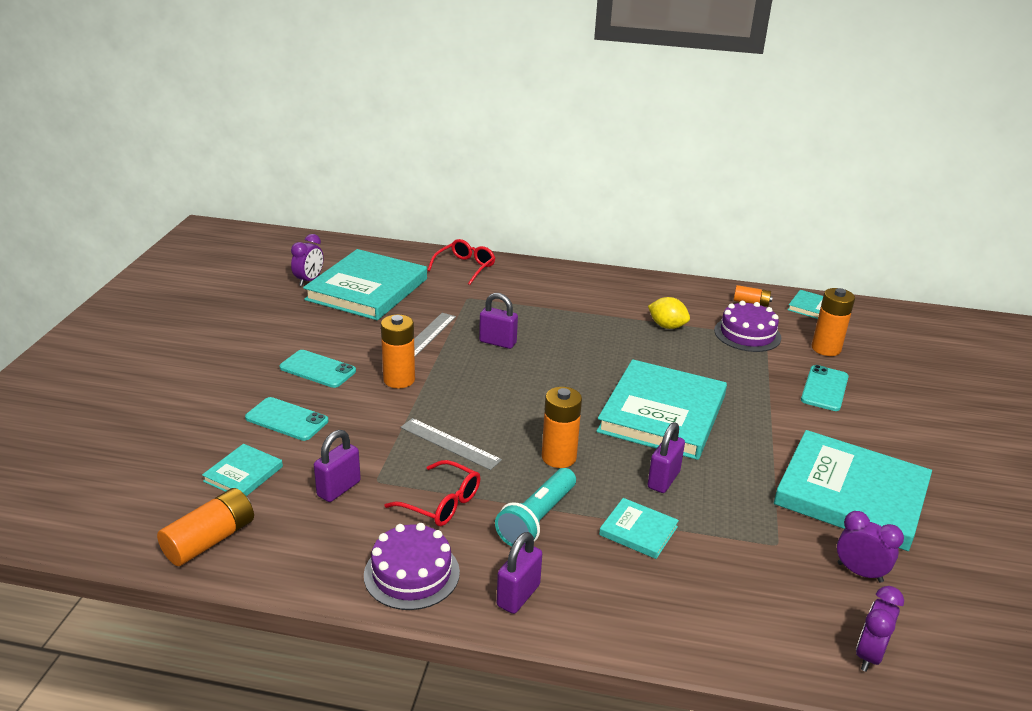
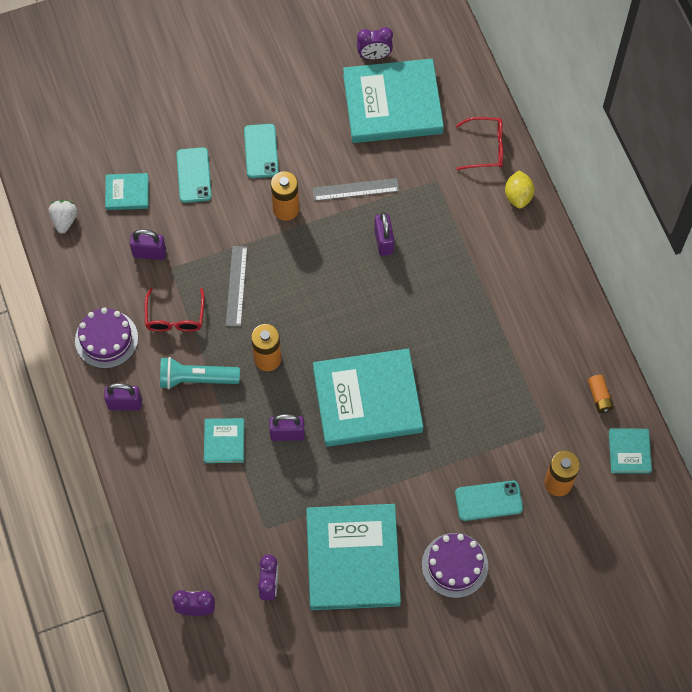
camera: 60 degrees right, 35 degrees up
(210, 540) = (64, 220): orange battery -> white strawberry
(667, 326) = (503, 348): yellow lemon -> yellow lemon (518, 196)
(747, 334) = (537, 414): purple cake -> purple cake (454, 565)

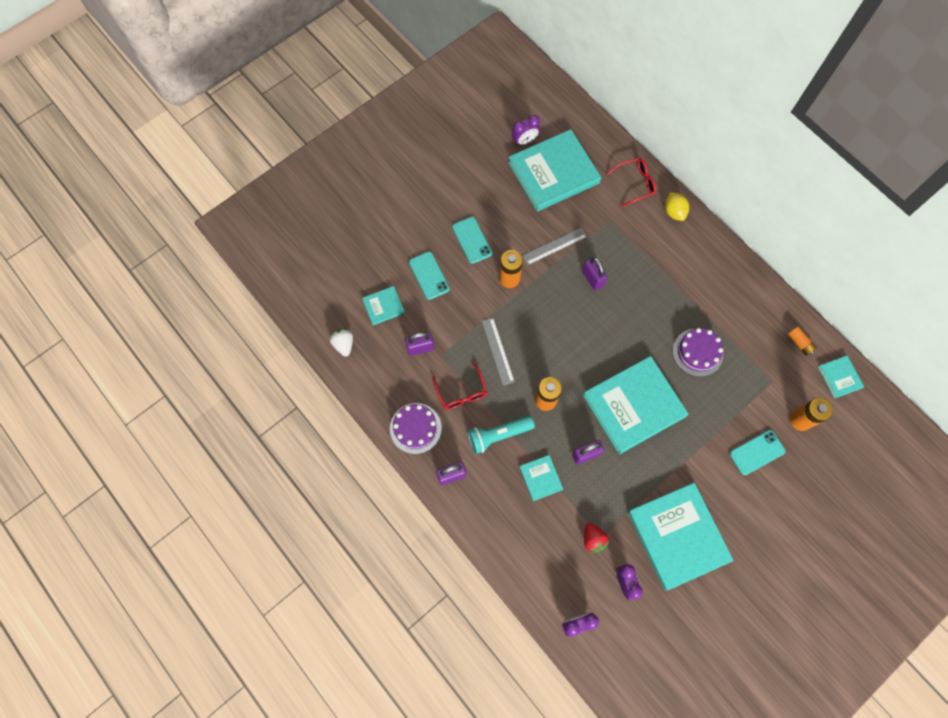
camera: 20 degrees left, 5 degrees up
(254, 528) = (593, 539): none -> red strawberry
(454, 565) = (755, 512): purple cake -> purple cake (697, 352)

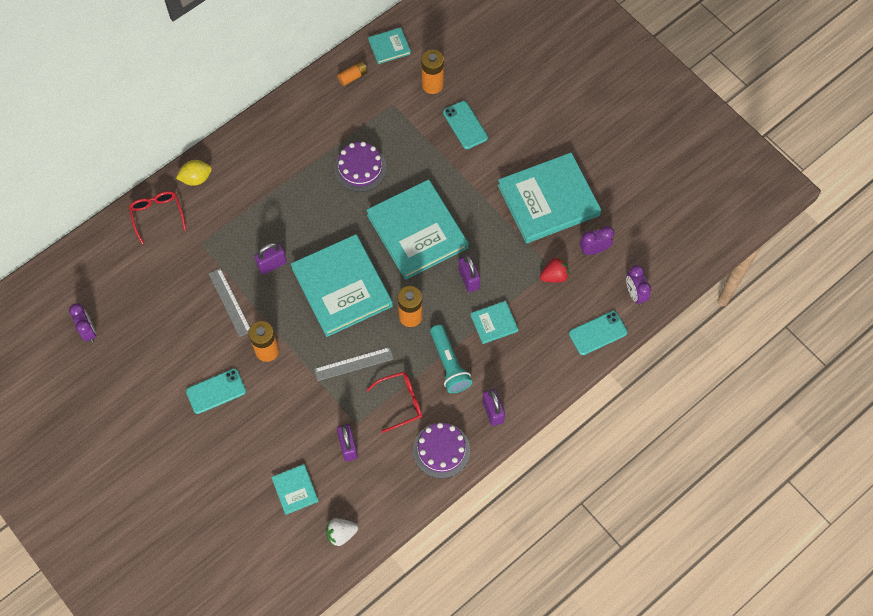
camera: 90 degrees left, 5 degrees down
(429, 275) = (258, 439): turquoise phone -> turquoise phone (598, 333)
(553, 173) = (135, 300): turquoise book -> turquoise book (342, 287)

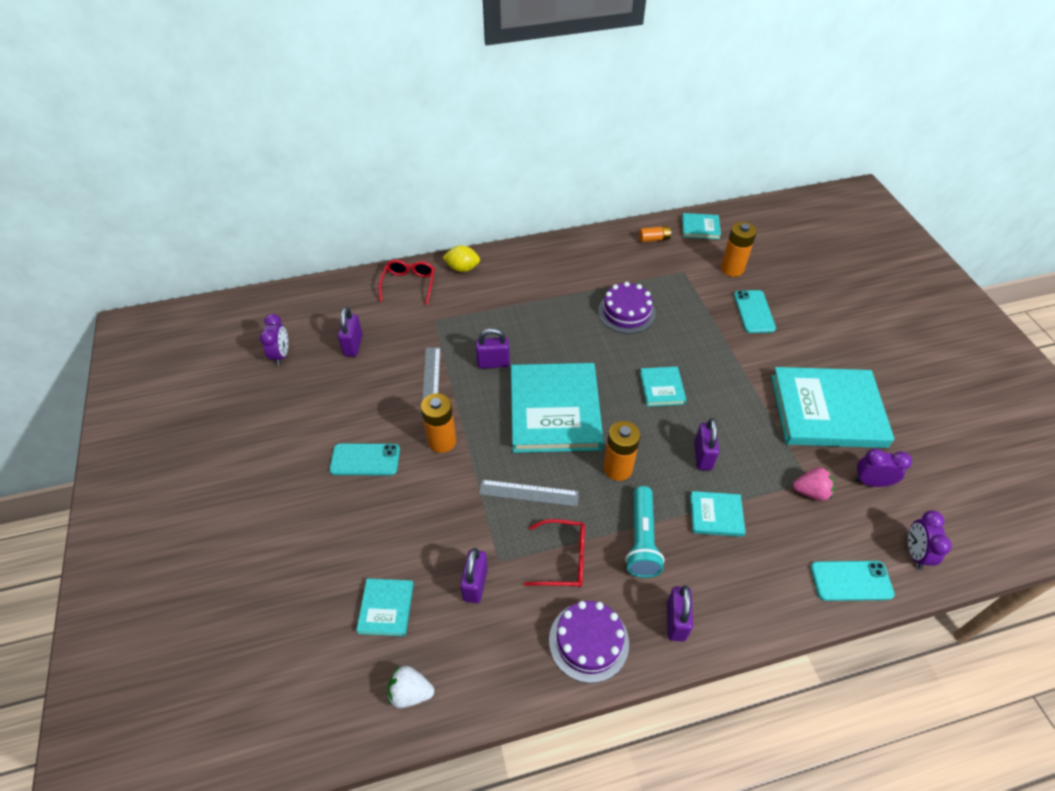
camera: 25 degrees right, 15 degrees down
(145, 296) = (353, 345): none -> purple padlock
(417, 231) = (662, 388): turquoise book -> turquoise book, size x0.45
(554, 276) = (811, 492): red strawberry -> pink strawberry

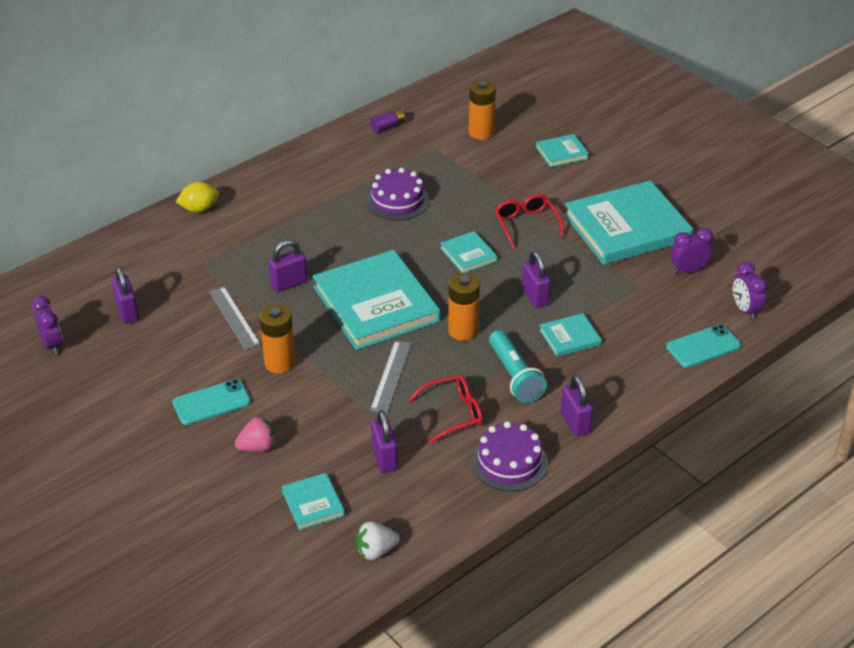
camera: 25 degrees left, 10 degrees down
(409, 284) = (150, 240): red glasses -> red glasses (526, 224)
(529, 493) = (391, 376): grey ruler -> grey ruler turned 60 degrees counterclockwise
(654, 239) = (388, 126): orange battery -> purple battery
(700, 228) = (430, 103): turquoise book -> turquoise book (562, 153)
(754, 312) = (521, 165): turquoise phone -> none
(811, 492) = (641, 294): pink strawberry -> pink strawberry (258, 447)

